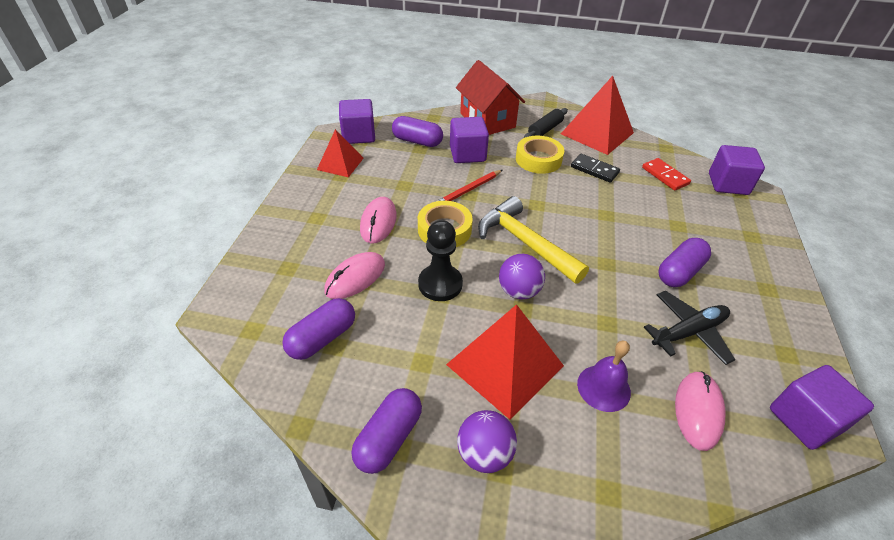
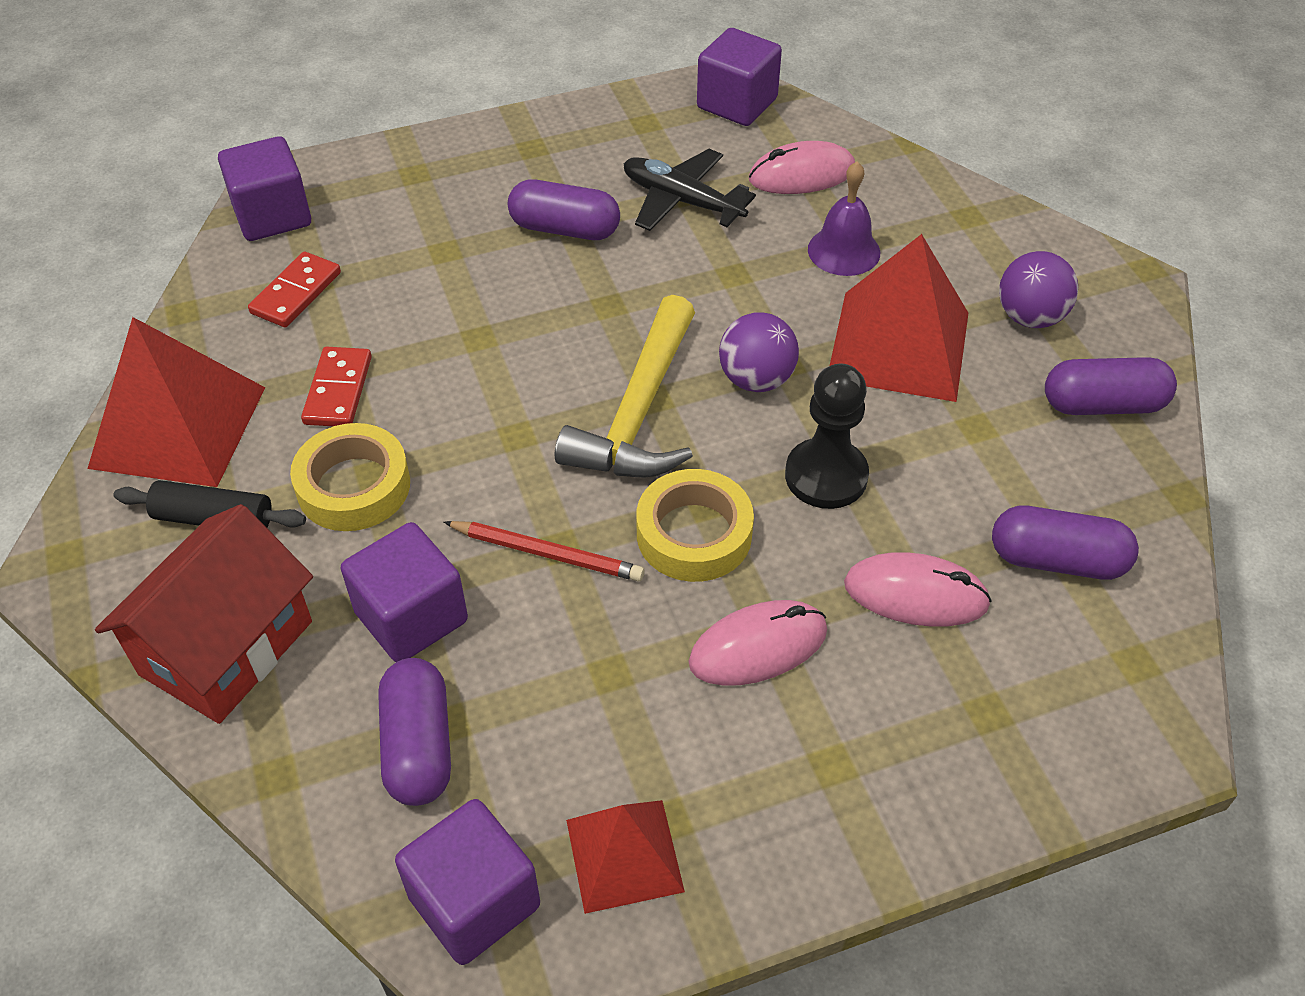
camera: 120 degrees left, 5 degrees up
(594, 170) = (338, 390): black domino -> red domino

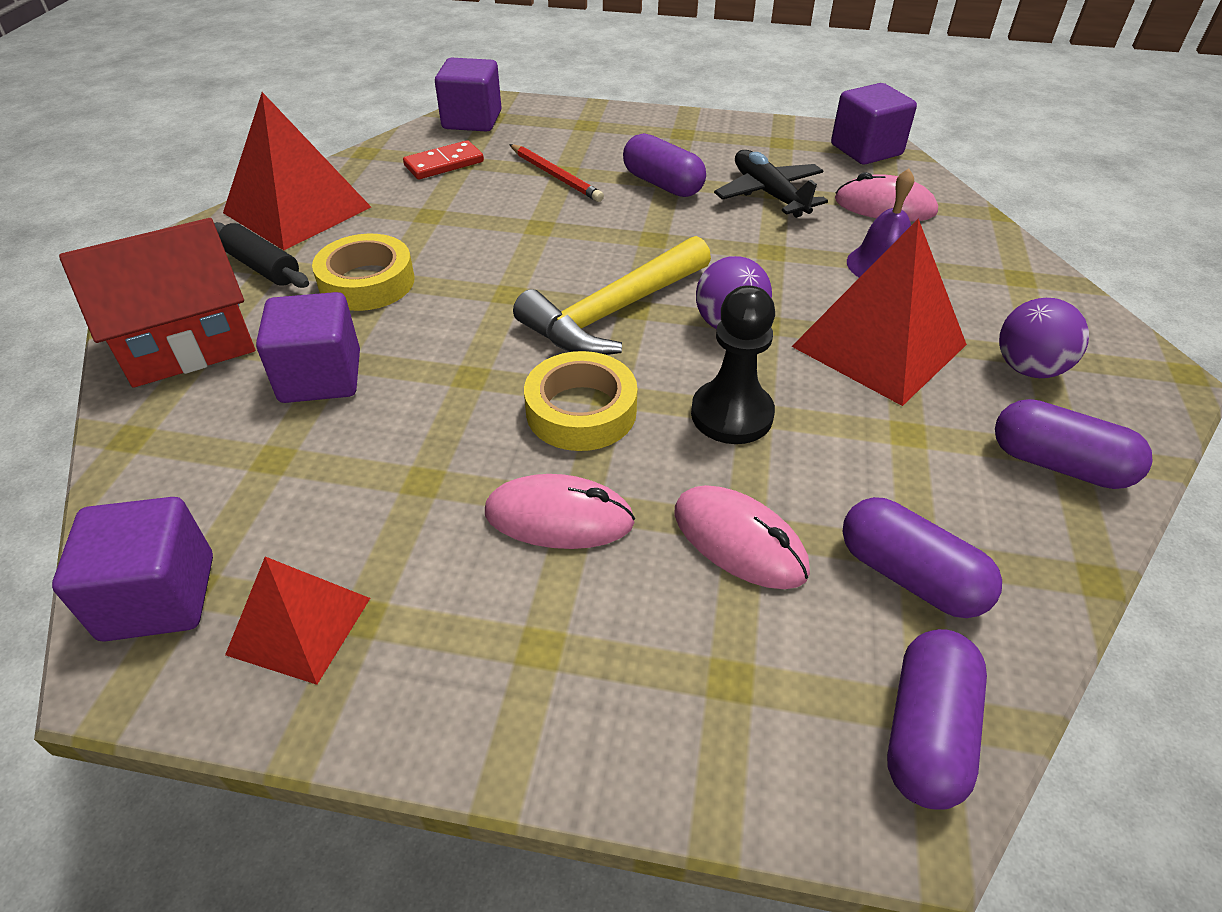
camera: 30 degrees right, 5 degrees down
(338, 390) = (415, 224): red domino -> none
(418, 746) = (237, 464): purple capsule -> purple capsule (926, 732)
(547, 553) = (455, 377): red pencil -> red pencil (555, 176)

